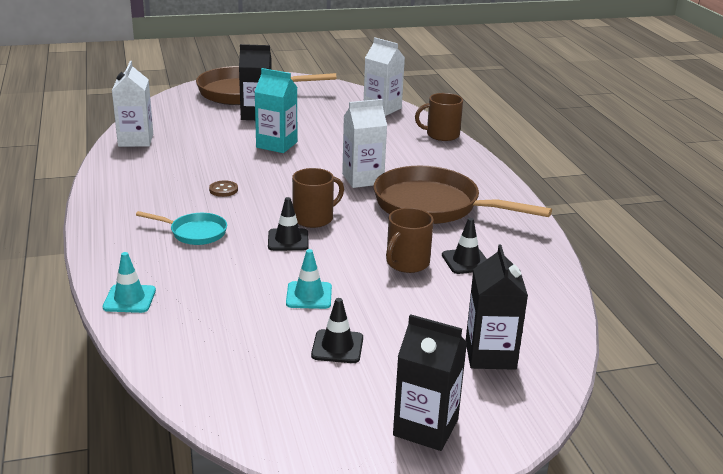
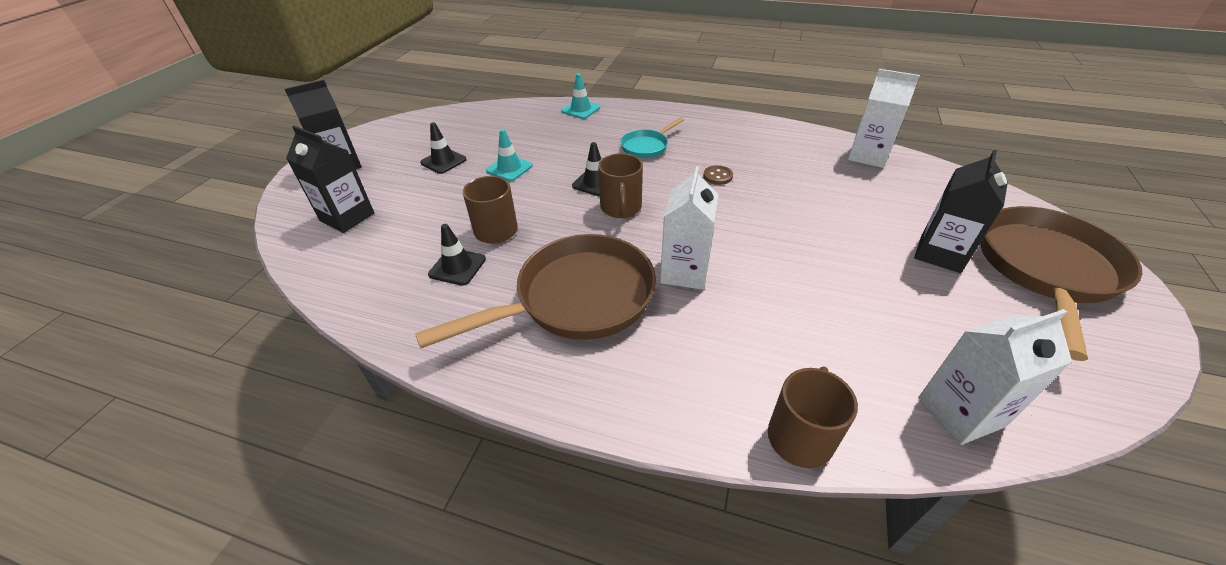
camera: 125 degrees right, 15 degrees up
(276, 145) = (822, 239): turquoise carton -> none

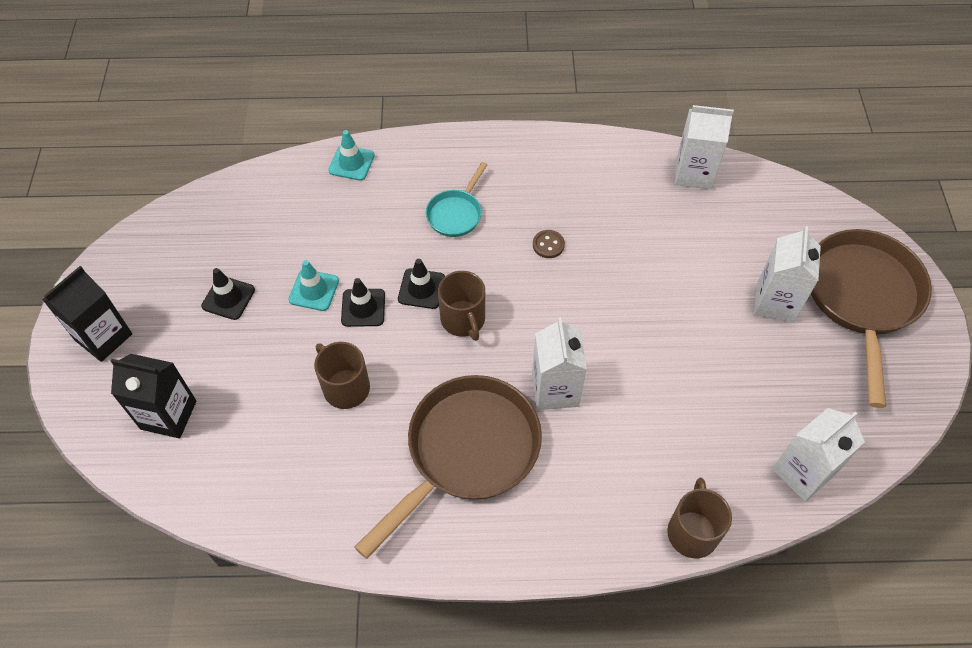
camera: 20 degrees left, 15 degrees up
(457, 267) = (331, 447): black traffic cone -> black traffic cone (363, 308)
(940, 254) = (775, 302): black carton -> white carton

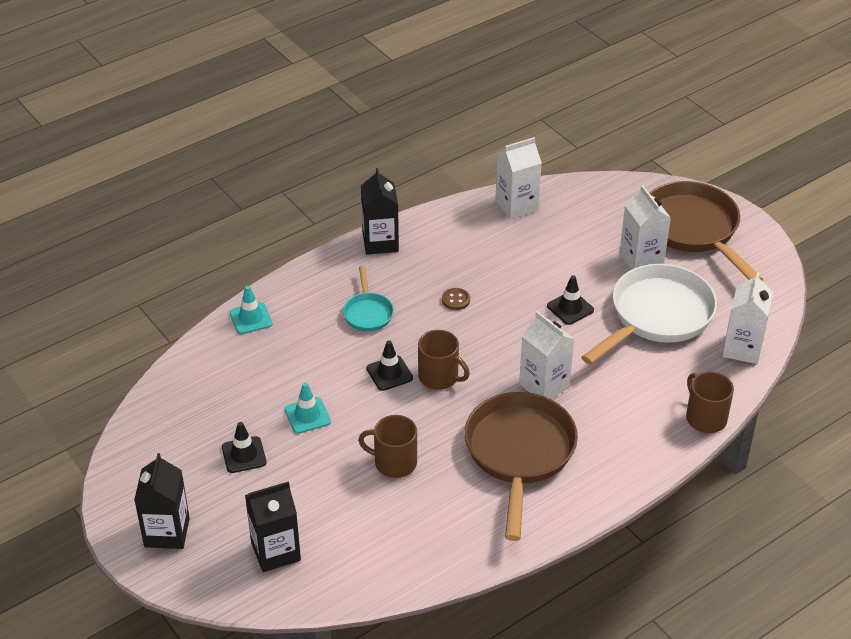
camera: 35 degrees left, 15 degrees down
(363, 308) = (357, 407): black traffic cone -> black traffic cone (570, 308)
(529, 146) = (380, 242): none -> black carton
(738, 377) = (657, 316): none -> white pan

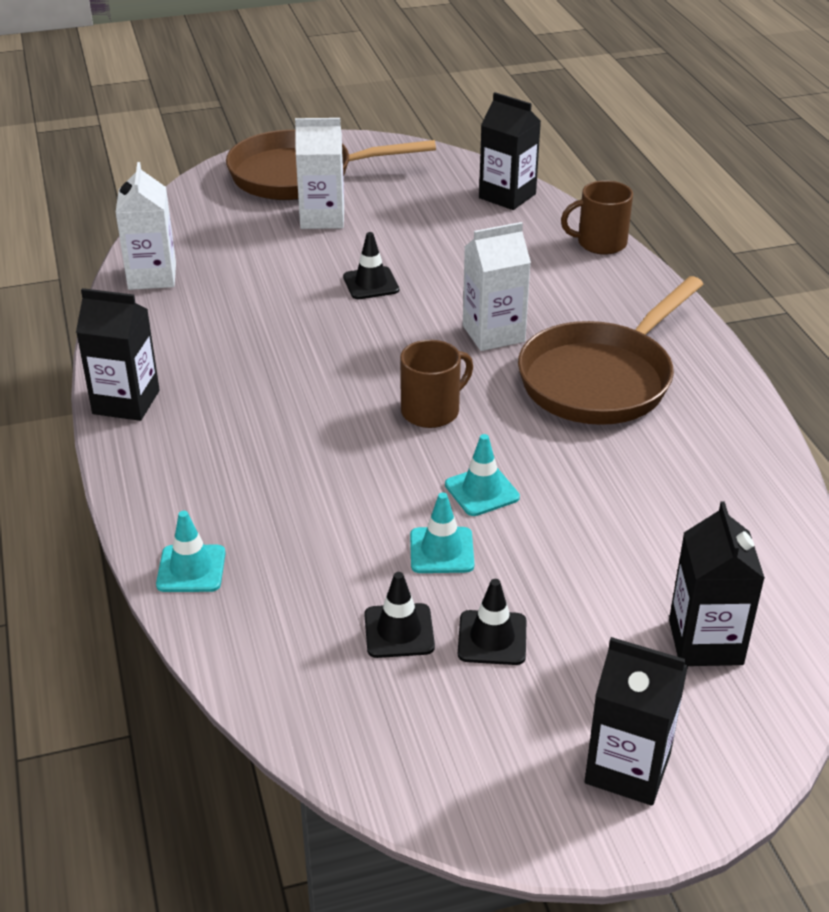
camera: 70 degrees left, 5 degrees down
(368, 313) = (265, 446): turquoise pan -> none
(369, 420) = (482, 491): none -> turquoise traffic cone
(389, 373) = (399, 452): black traffic cone -> black traffic cone (399, 631)
(394, 462) = (573, 486): brown mug -> none
(455, 300) = (294, 364): brown button -> none
(519, 453) = (601, 379): brown pan -> brown pan turned 75 degrees counterclockwise
(657, 316) = (423, 231): white pan -> none
(742, 348) = (507, 196): white carton -> black carton

